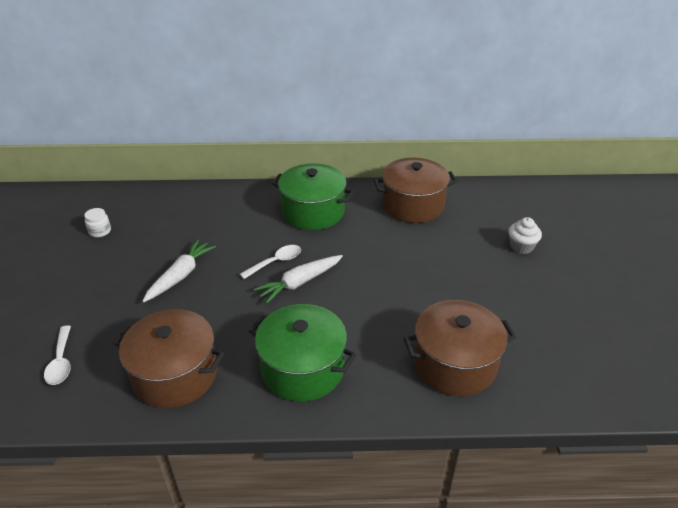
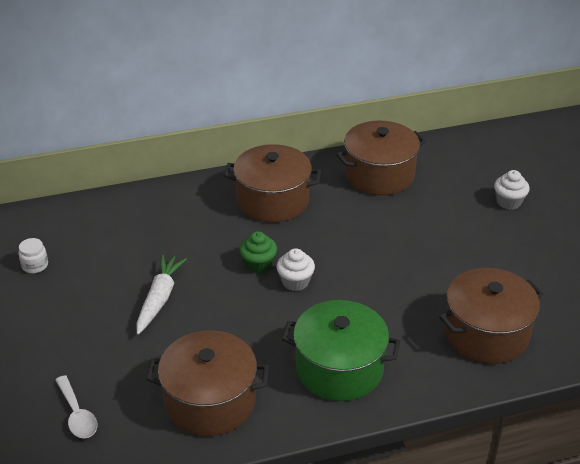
camera: 15 degrees left, 0 degrees up
(276, 262) = (258, 264): white spoon -> green cupcake
(300, 282) = (295, 282): white carrot -> white cupcake
(313, 212) = (273, 200): green pot -> brown pot

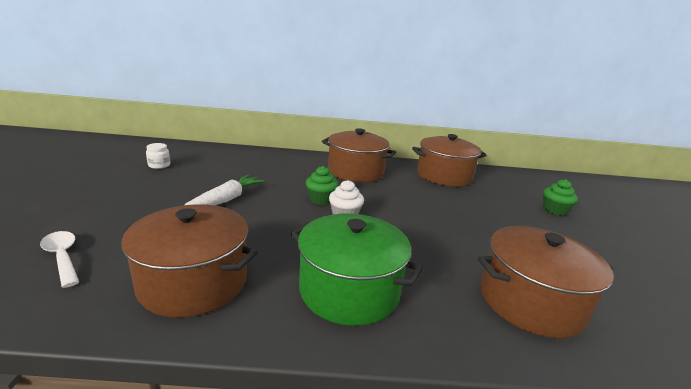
camera: 15 degrees right, 15 degrees down
(77, 414) = (62, 257): white spoon -> white spoon turned 150 degrees clockwise
(508, 202) = (554, 210): white cupcake -> green cupcake

